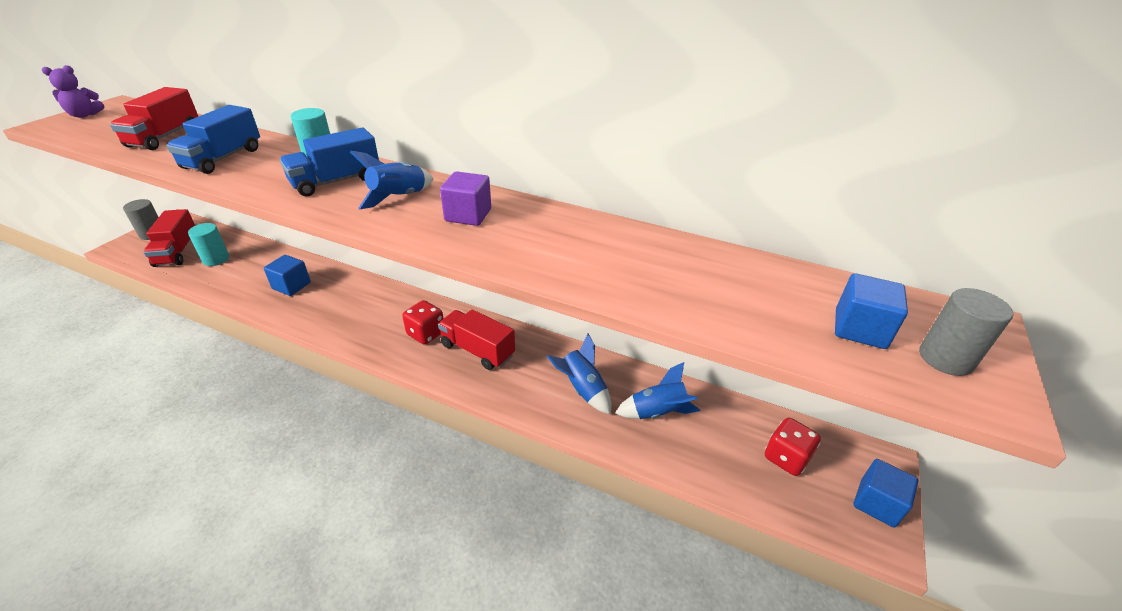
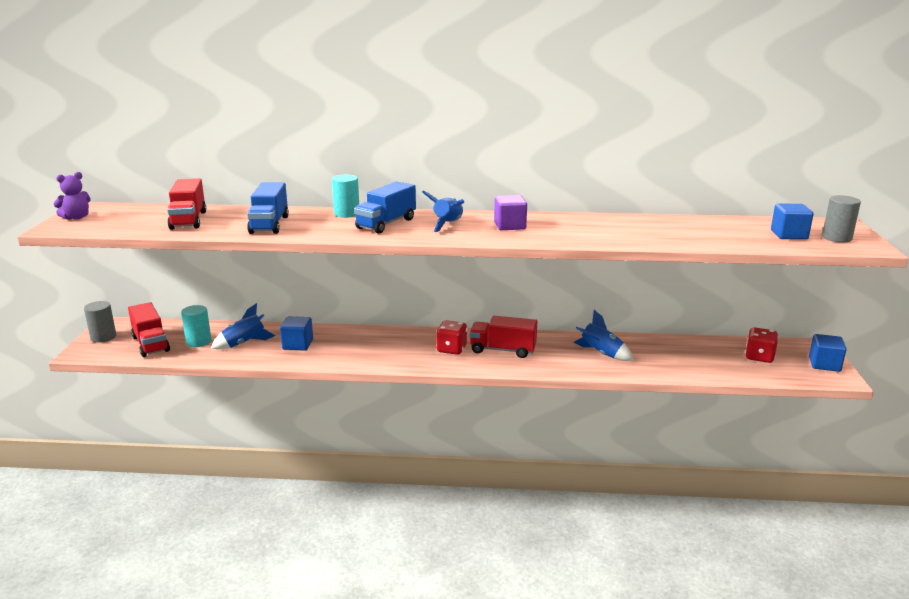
camera: 20 degrees left, 15 degrees down
(657, 412) = (662, 354): blue rocket -> blue rocket (244, 343)

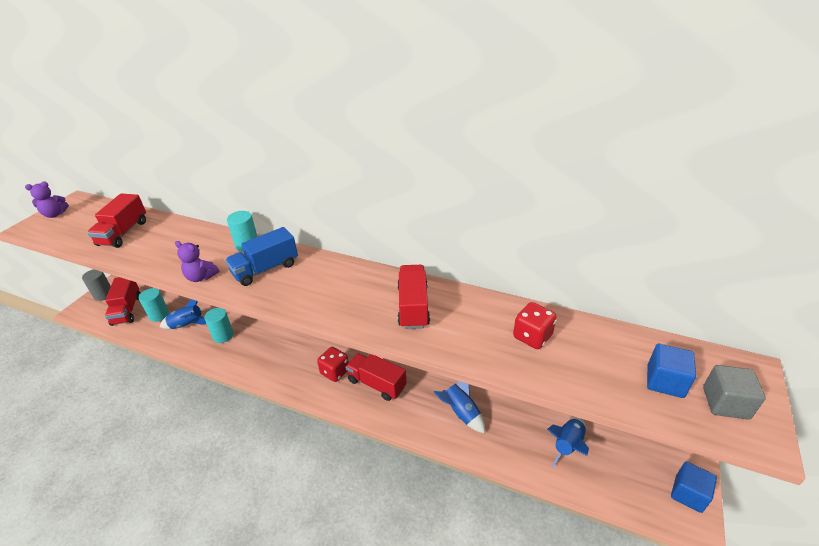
camera: 20 degrees right, 15 degrees up
(269, 224) = (174, 252): blue truck -> none
(297, 344) = (223, 335): blue cube -> turquoise cylinder
(323, 234) = (201, 277): none -> purple teddy bear
(448, 225) = (316, 282): blue rocket -> blue rocket (567, 446)
(510, 226) = (370, 295): purple cube -> none
(555, 227) = (413, 306): none -> red truck
(759, 357) = (619, 461): red dice -> red dice (532, 337)
(836, 238) = (725, 403): grey cylinder -> grey cube

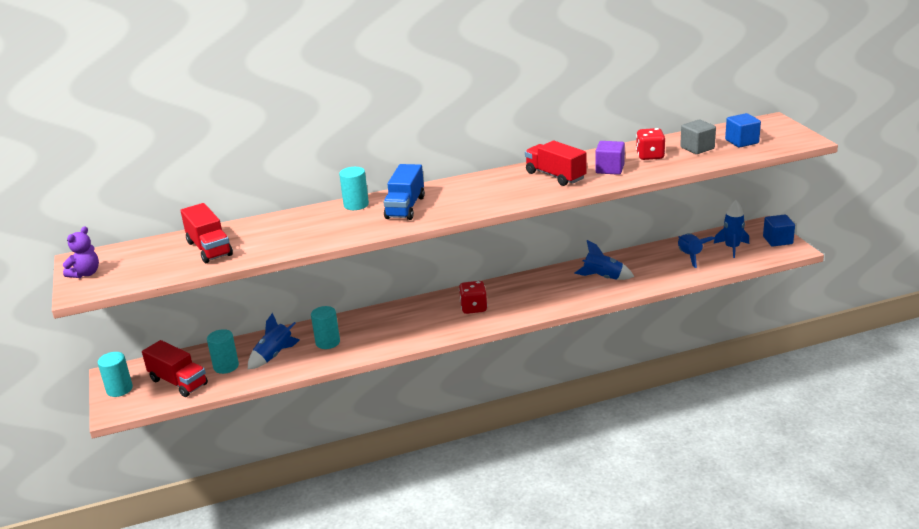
camera: 40 degrees left, 10 degrees down
(103, 295) = (119, 389): grey cylinder -> turquoise cylinder
(201, 277) = (360, 233): purple teddy bear -> none
(376, 384) = (518, 296): red truck -> none
(469, 330) = (610, 169): none -> purple cube
(623, 466) = (732, 248): none -> blue rocket
(725, 403) = (777, 136): grey cube -> grey cube (697, 148)

